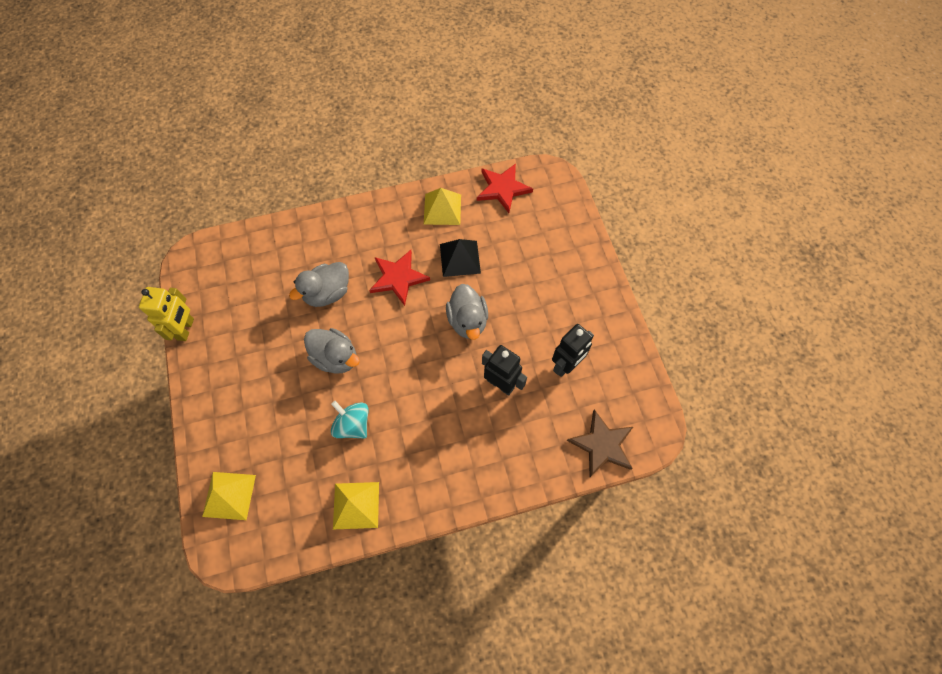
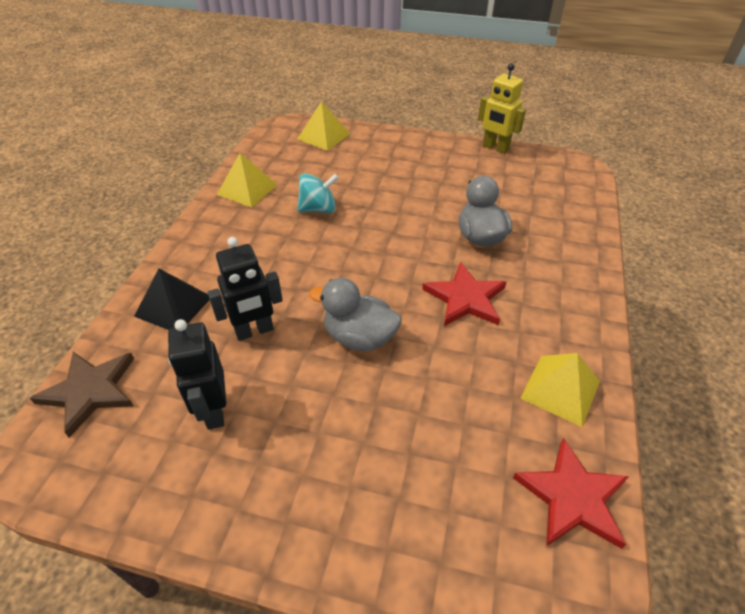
camera: 120 degrees right, 20 degrees down
(336, 358) = (397, 219): grey duck -> none
(460, 258) = (459, 371): black pyramid -> black pyramid (174, 306)

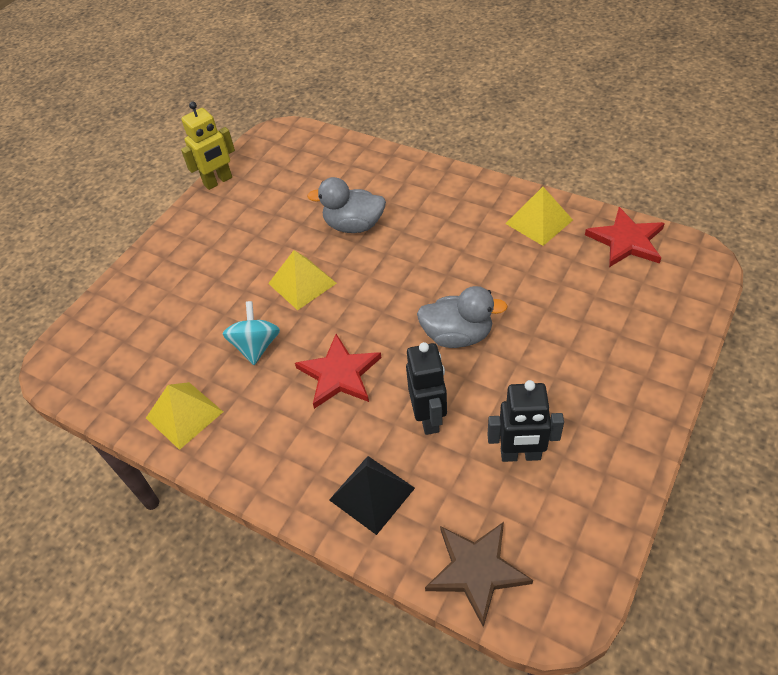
camera: 70 degrees left, 5 degrees up
(324, 136) = (108, 325): yellow pyramid -> yellow pyramid (302, 283)
(359, 337) = (457, 335): grey duck -> grey duck turned 120 degrees counterclockwise
(465, 298) = (430, 253): red star -> red star (339, 374)

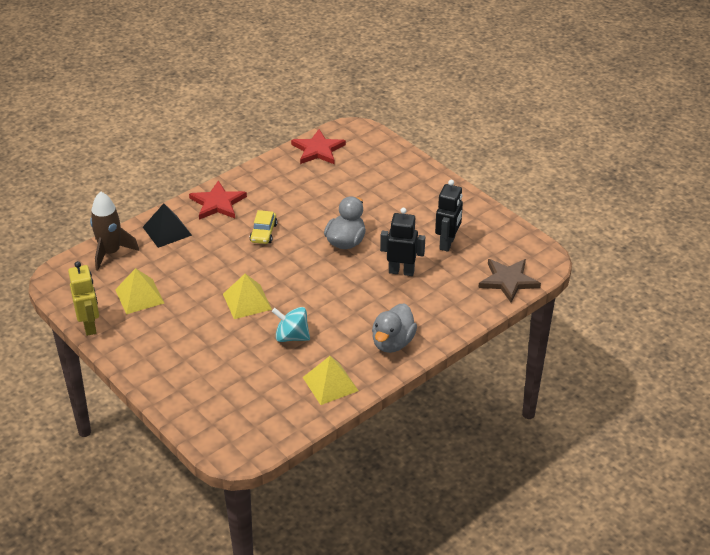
camera: 75 degrees left, 10 degrees down
(333, 151) = (110, 253): none -> brown rocket
(339, 374) = (343, 301): red star -> red star (217, 203)
(354, 225) = (207, 262): grey duck -> grey duck (392, 343)
(372, 493) = (440, 308): black pyramid -> black pyramid (167, 231)
(430, 252) = (263, 233): none -> yellow car
(539, 221) = (273, 178): yellow pyramid -> yellow pyramid (139, 296)

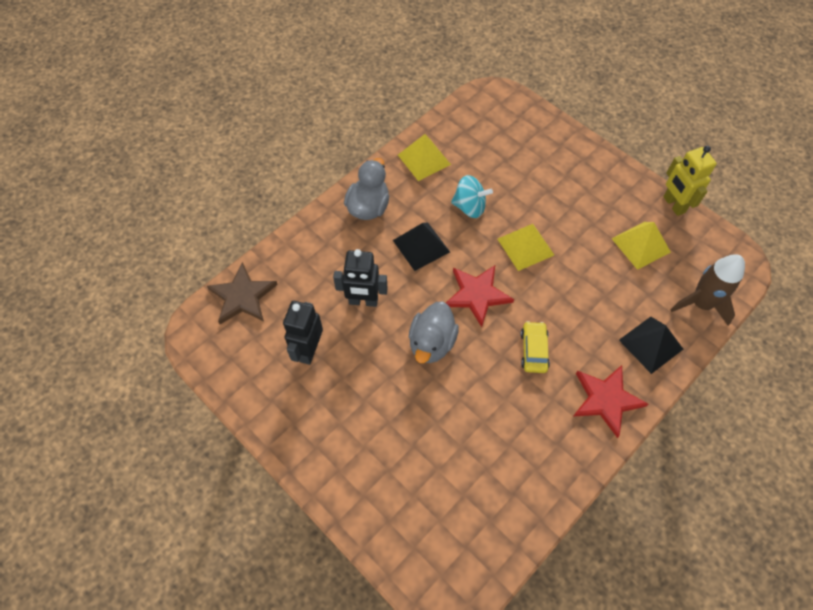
camera: 175 degrees right, 20 degrees up
(318, 150) = (496, 531): red star -> red star (477, 295)
(345, 308) = (421, 246): none -> black pyramid

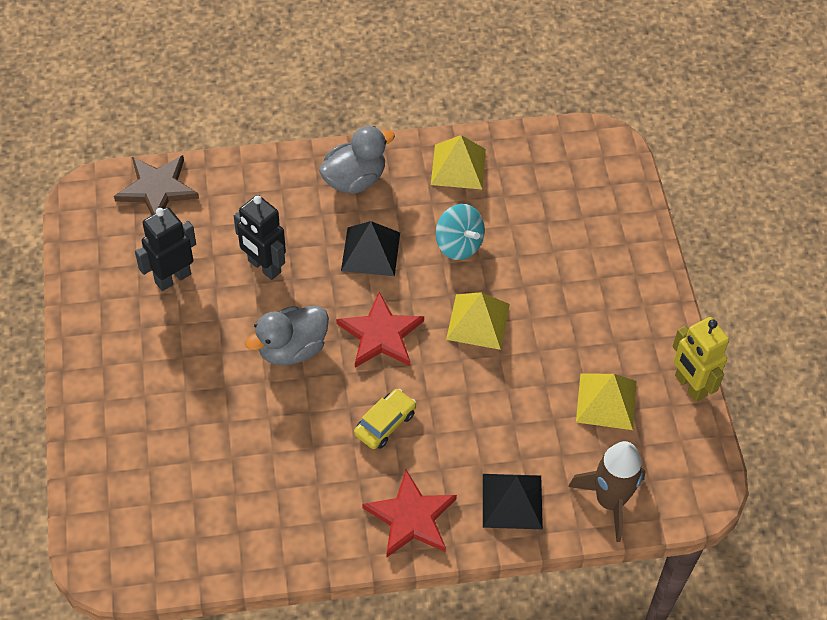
camera: 35 degrees right, 5 degrees down
(673, 205) = (690, 386): yellow robot -> yellow robot turned 45 degrees counterclockwise

